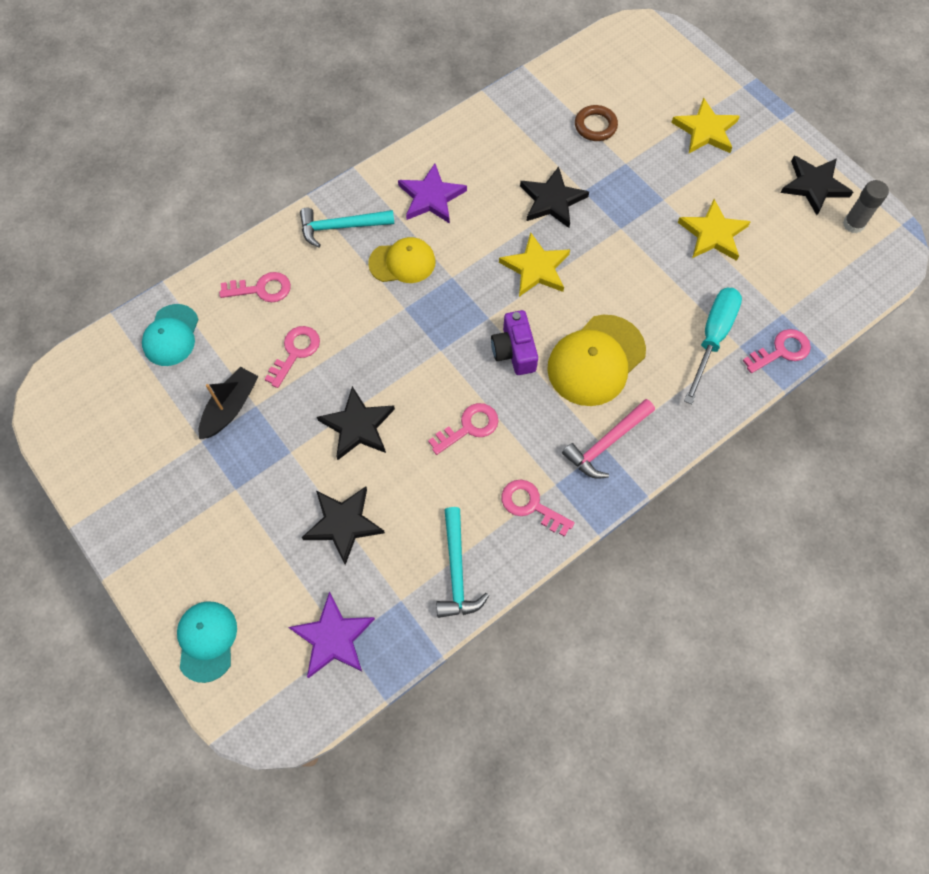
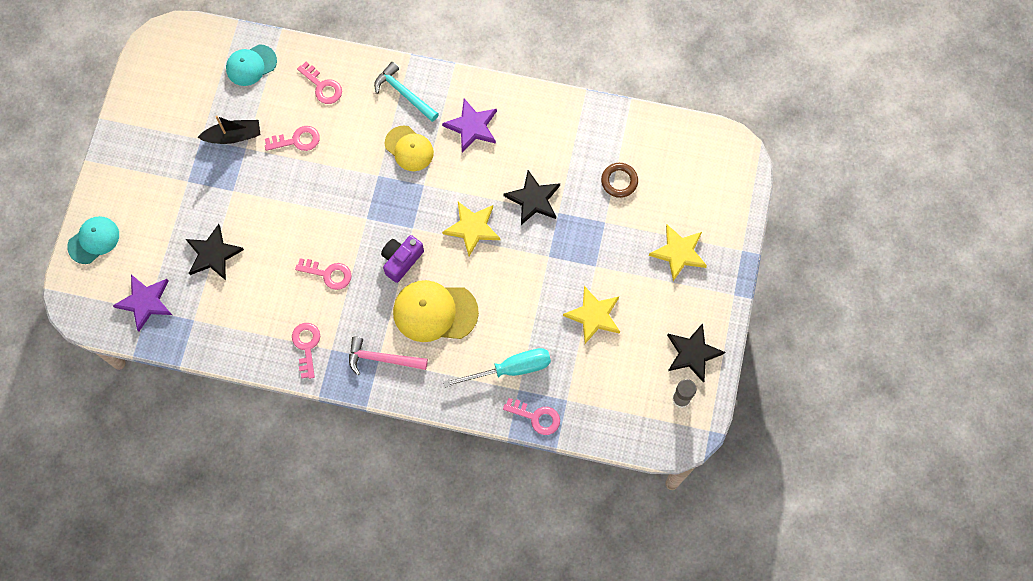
camera: 50 degrees right, 5 degrees up
(358, 426) = (278, 213): black star -> none
(457, 571) = (234, 336): turquoise hammer -> none

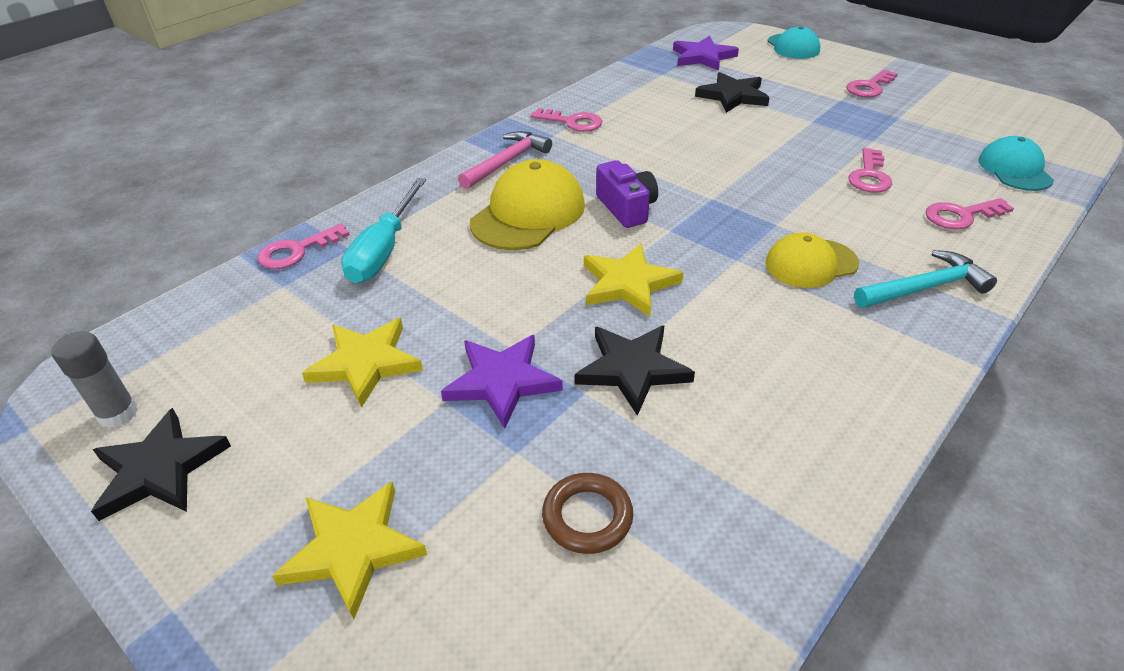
camera: 120 degrees right, 30 degrees down
(233, 136) = (895, 136): black boat -> none
(328, 274) = (651, 154): pink key -> pink key (869, 87)
(472, 126) = (825, 343): purple star -> purple star (502, 381)

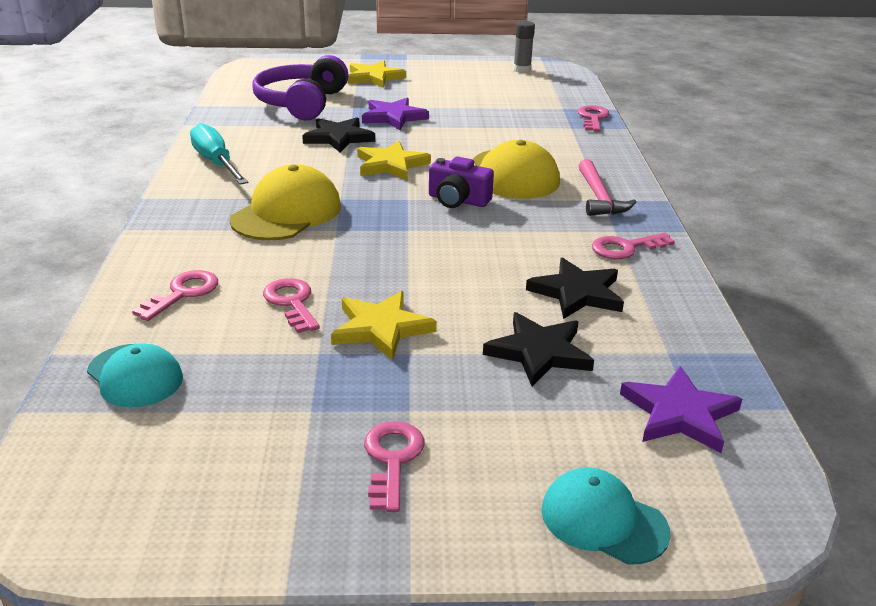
camera: 135 degrees right, 10 degrees down
(159, 469) = (474, 68): black star -> black star (577, 293)
(365, 363) = (463, 103): yellow star -> yellow star (381, 328)
(384, 250) = (552, 132): turquoise screwdriver -> turquoise screwdriver (216, 163)
(587, 517) = (302, 103): brown ring -> purple headphones
(811, 263) = (286, 213): yellow cap -> yellow cap, size x1.54
(924, 287) = (194, 226): turquoise hammer -> none

